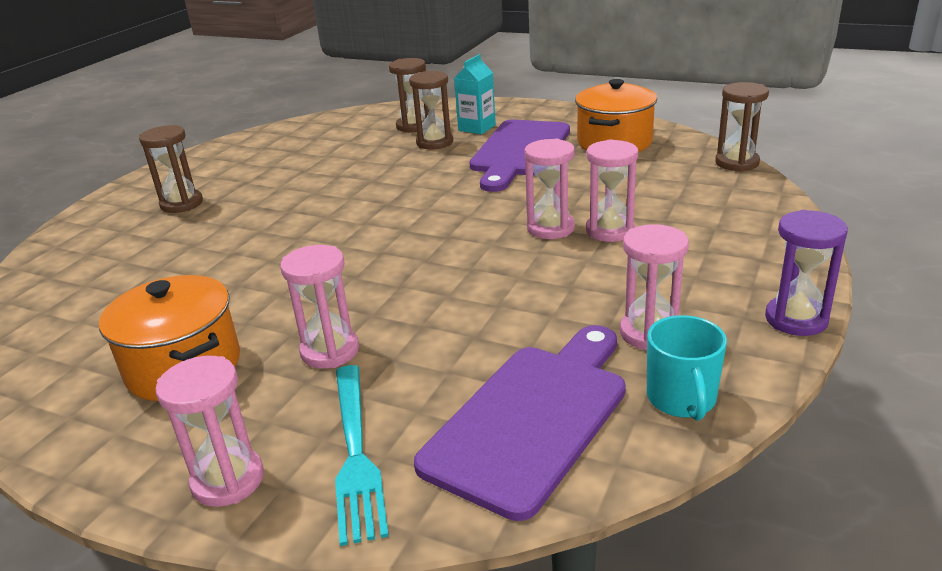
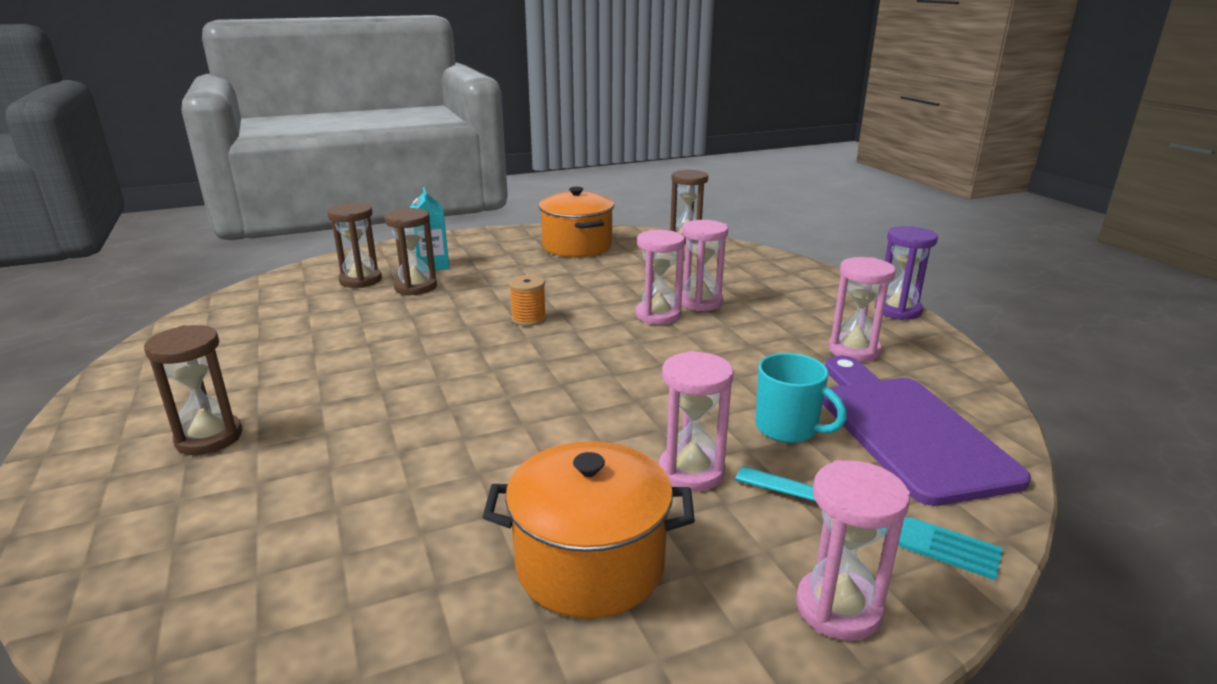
camera: 50 degrees left, 5 degrees down
(455, 194) = (528, 319): none -> orange spool
(519, 151) = (513, 272): purple cutting board -> none
(681, 399) = (944, 376): turquoise mug -> turquoise mug (788, 428)

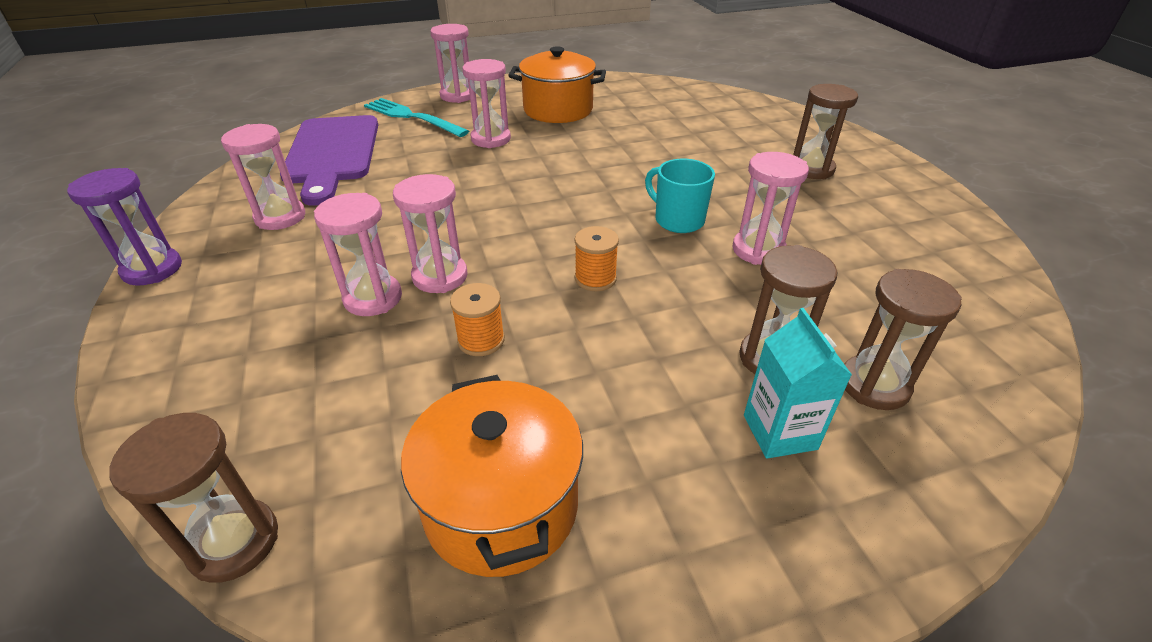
camera: 175 degrees left, 15 degrees up
(372, 343) = (758, 250): none -> pink hourglass
(608, 287) = (481, 340): none -> orange spool
(788, 428) = (410, 158): turquoise mug -> turquoise mug (678, 220)

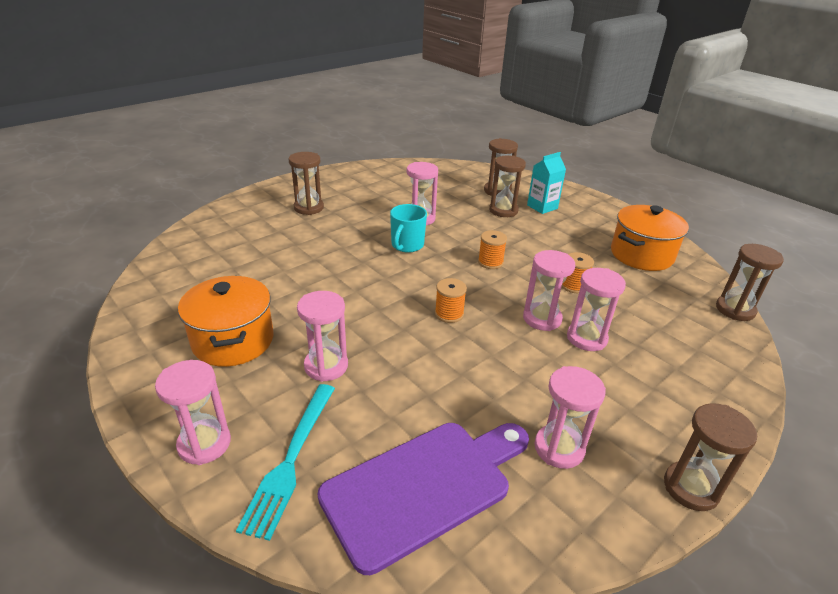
camera: 115 degrees left, 5 degrees down
(152, 269) = (691, 488): purple hourglass -> brown hourglass
(507, 213) = (449, 314): none -> orange spool

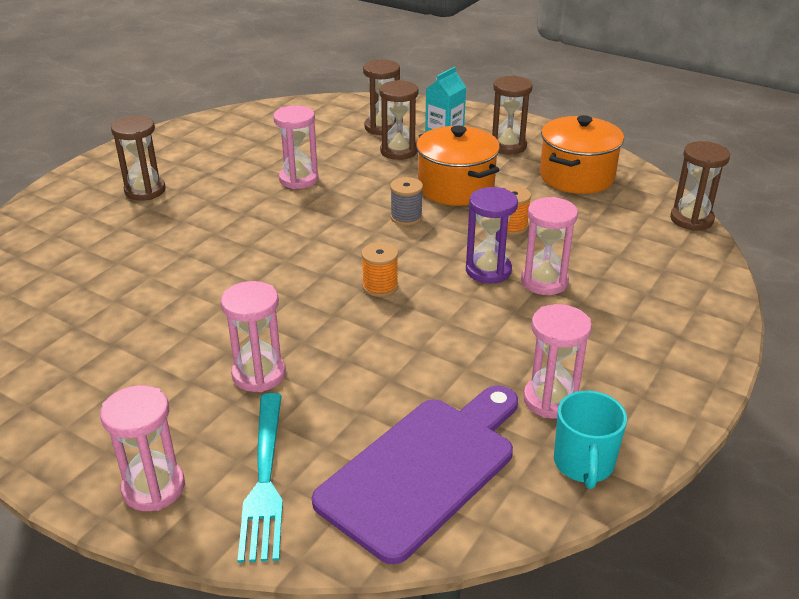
camera: 15 degrees left, 0 degrees up
(233, 340) = (128, 371): orange pot -> orange pot (456, 188)
(407, 245) = (296, 216): turquoise mug -> turquoise mug (583, 464)
(490, 262) = (406, 217): orange spool -> grey spool
(542, 318) = (488, 270): pink hourglass -> purple hourglass
(691, 488) = (690, 406): brown hourglass -> brown hourglass (508, 146)

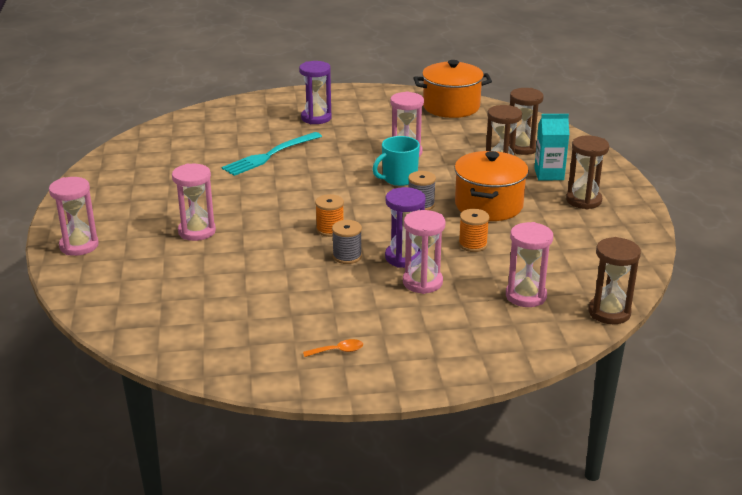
camera: 50 degrees right, 5 degrees down
(145, 191) = (316, 118): brown hourglass -> purple hourglass
(264, 480) = (117, 272): turquoise fork -> turquoise fork (270, 155)
(423, 470) = (179, 314): purple cutting board -> none
(445, 300) = (347, 256): none -> grey spool
(550, 400) = (295, 332): pink hourglass -> pink hourglass (526, 296)
(576, 176) = (588, 243): orange pot -> orange pot (451, 107)
(583, 464) = (247, 366): turquoise mug -> turquoise mug (398, 179)
(614, 388) = (338, 351): none -> orange spoon

